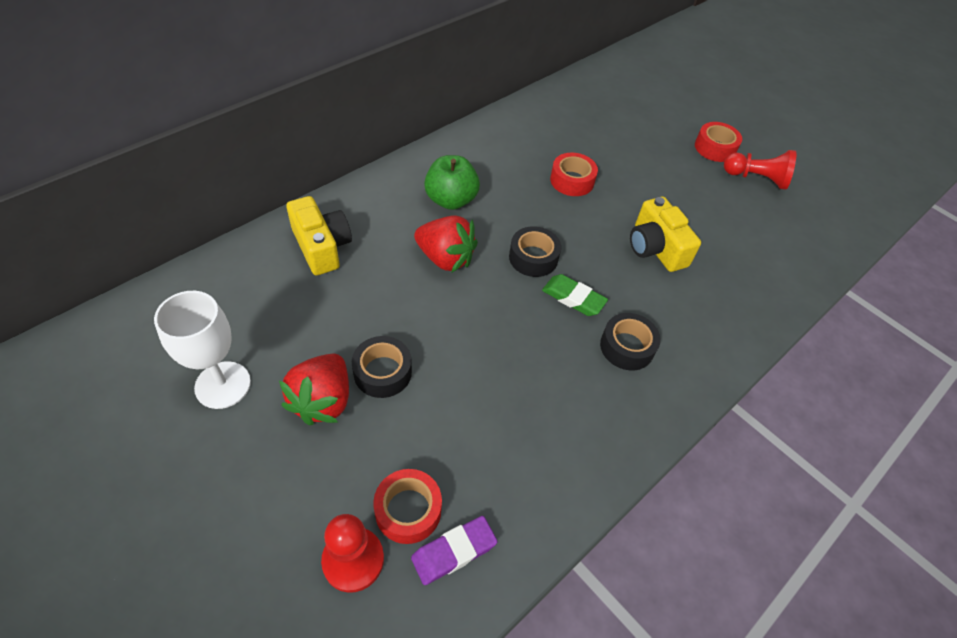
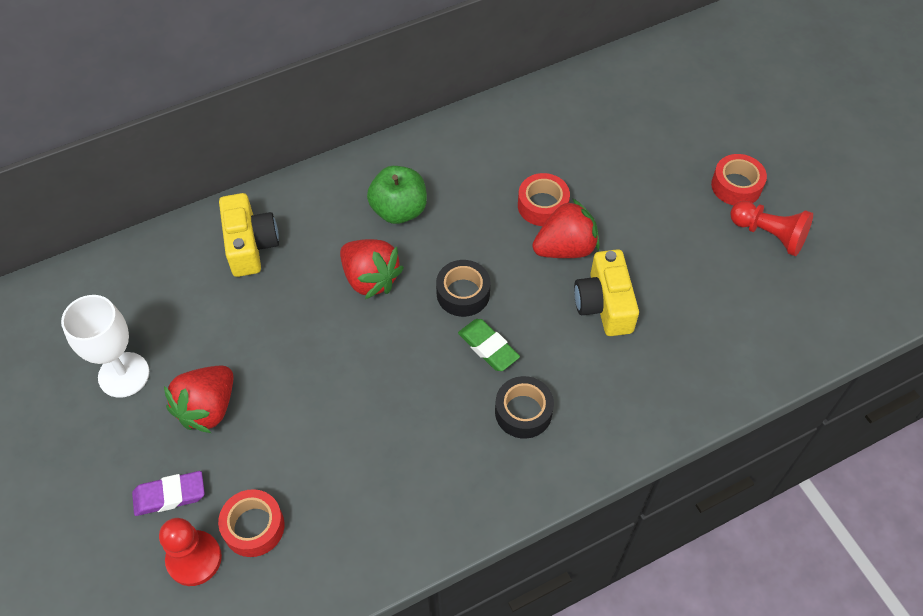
camera: 20 degrees right, 5 degrees up
(382, 372) = (270, 391): black tape -> none
(454, 551) = (282, 572): purple eraser -> purple eraser (169, 495)
(604, 210) = (565, 248): none -> red strawberry

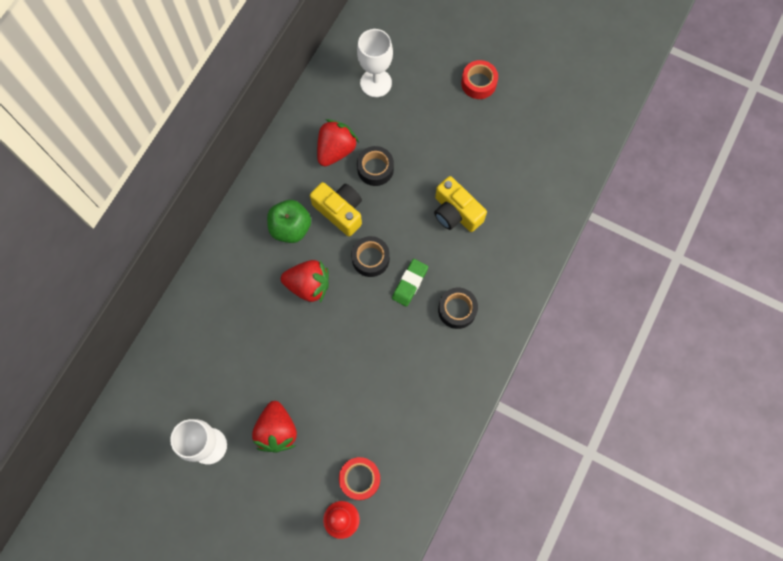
camera: 35 degrees left, 15 degrees up
(169, 495) = (298, 495): purple eraser -> none
(250, 245) = (216, 312): yellow camera -> yellow camera (340, 211)
(488, 347) = (410, 283): green eraser -> green eraser turned 75 degrees counterclockwise
(542, 205) = (375, 169): red tape -> black tape
(565, 248) = (409, 189): red strawberry -> red strawberry (336, 150)
(611, 122) = (376, 83): none -> white goblet
(769, 235) = (517, 106): red pawn -> none

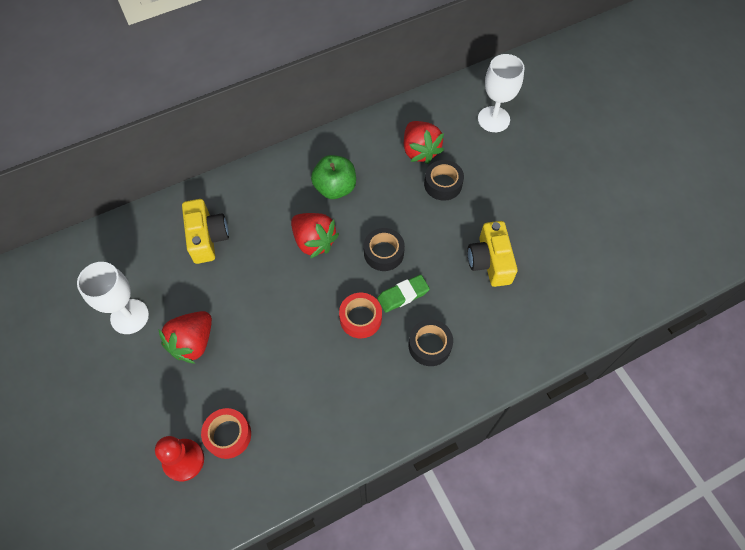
camera: 35 degrees right, 10 degrees down
(336, 150) = (420, 151): red strawberry -> red strawberry turned 90 degrees clockwise
(340, 211) = (386, 199): yellow camera -> yellow camera (207, 238)
(478, 83) = (588, 169): red tape -> red tape (360, 318)

